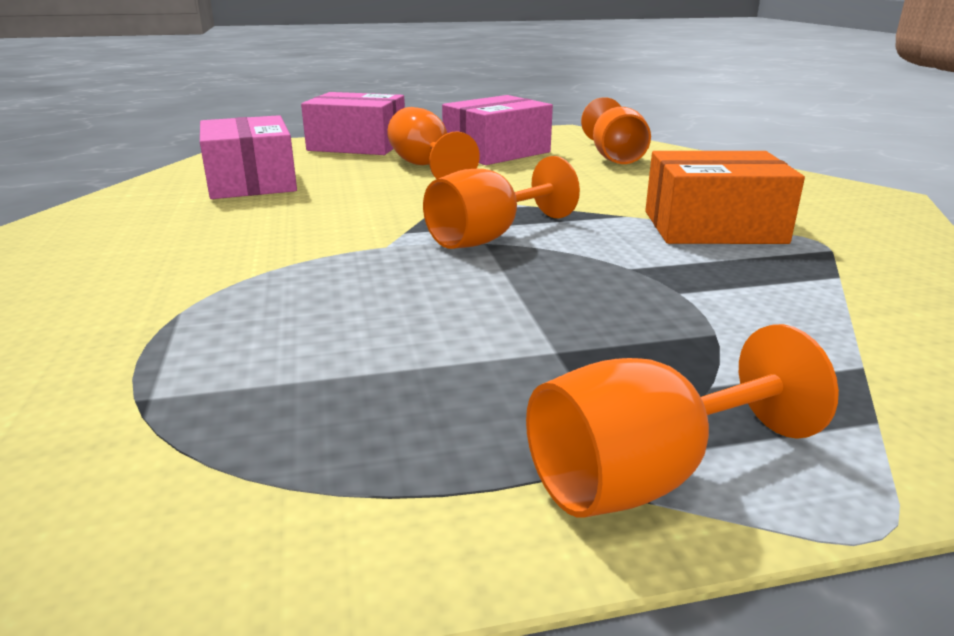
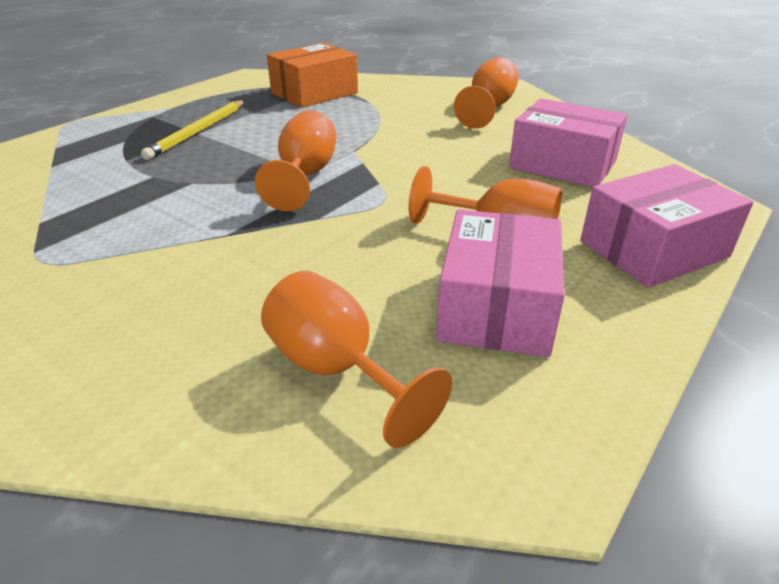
camera: 140 degrees right, 10 degrees up
(551, 356) = (198, 132): none -> yellow pencil
(646, 475) = (142, 115): orange goblet -> orange goblet (488, 108)
(713, 227) = (142, 246): orange box -> orange box (314, 93)

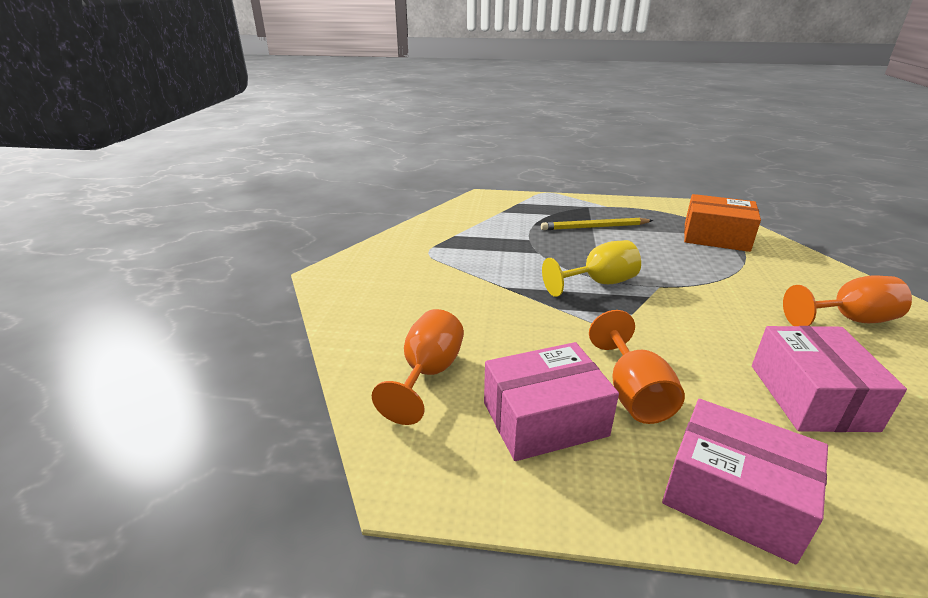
camera: 60 degrees right, 5 degrees down
(305, 176) = (598, 283): orange goblet -> yellow goblet

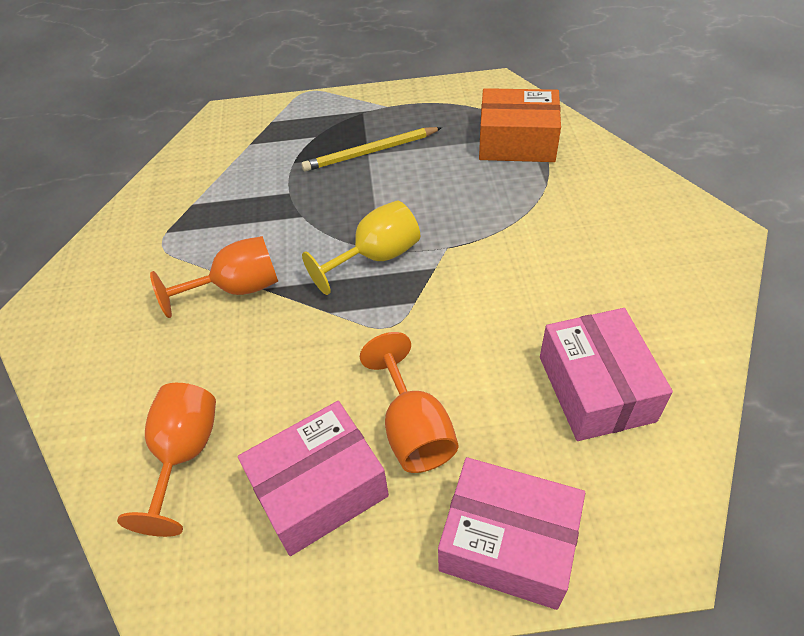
camera: 10 degrees left, 20 degrees up
(848, 320) = (648, 259): orange goblet -> orange goblet (236, 289)

